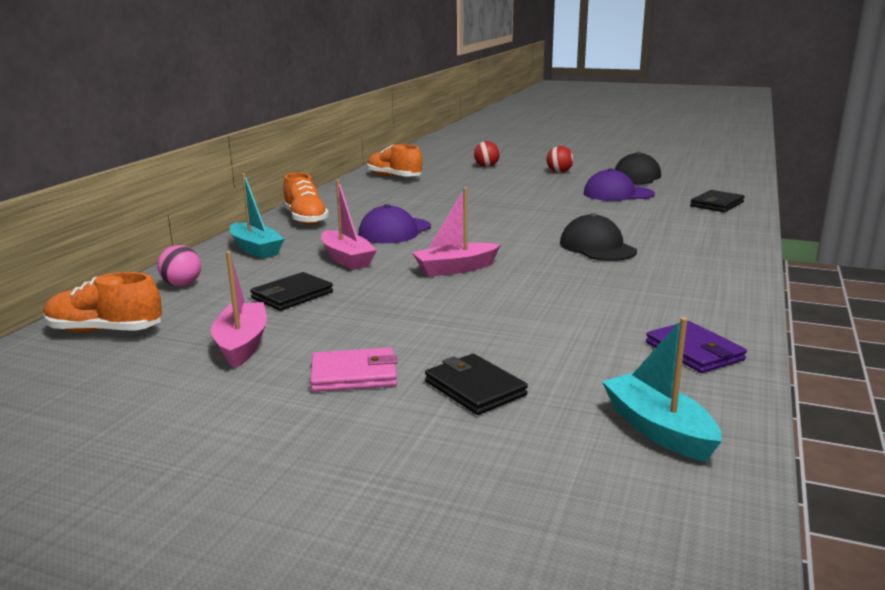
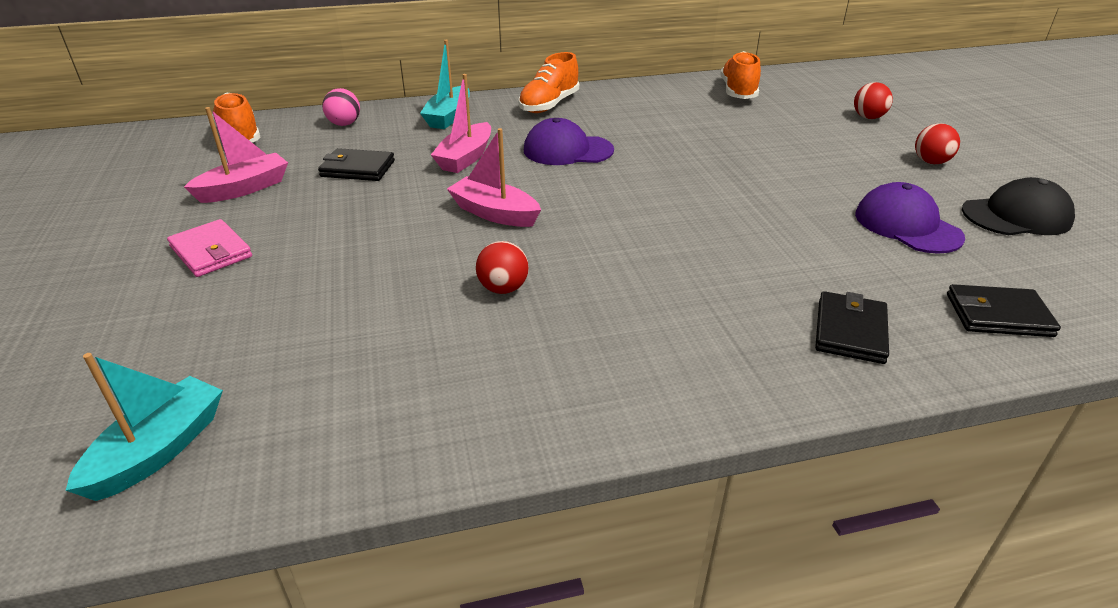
camera: 55 degrees right, 15 degrees up
(474, 388) = (209, 316): black wallet -> black wallet (850, 331)
(565, 287) = (503, 288): none -> red ball
(597, 247) = (662, 271): black cap -> none
(694, 351) = (376, 428): purple wallet -> none

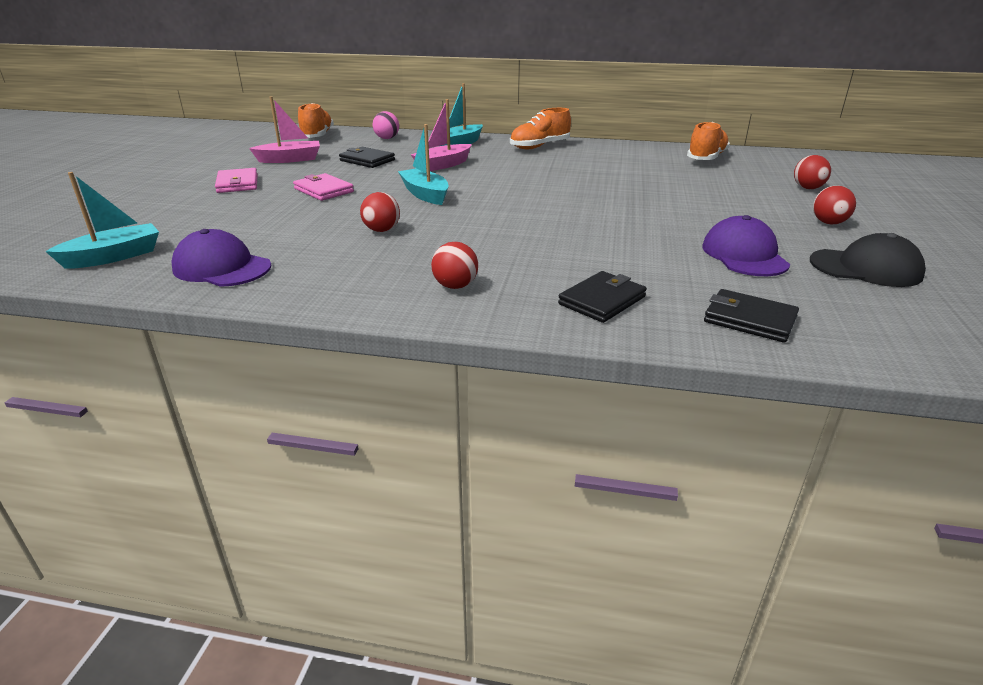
camera: 25 degrees right, 5 degrees down
(353, 236) = (323, 190): none -> pink wallet
(494, 213) = (425, 194): pink boat -> turquoise boat
(567, 150) = (520, 171): purple cap -> purple cap (222, 267)
(683, 357) = (455, 286): none -> red ball

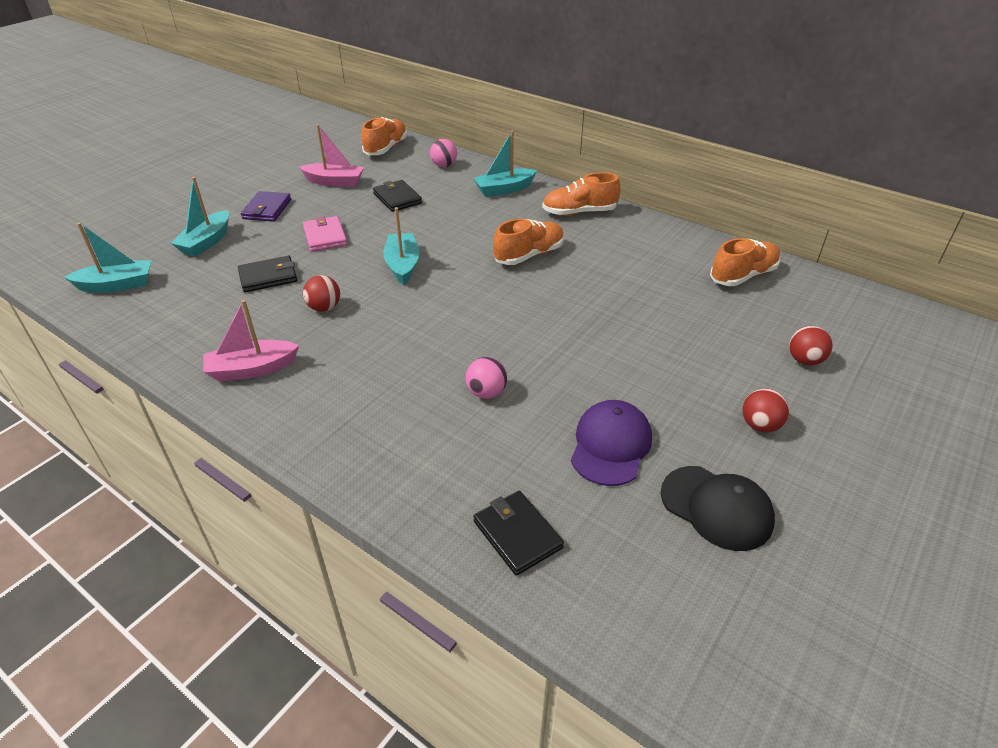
camera: 25 degrees right, 10 degrees up
(193, 212) = (206, 242): none -> turquoise boat
(222, 267) = (175, 321): purple cap -> none
(238, 184) = (267, 209): pink wallet -> purple wallet
(443, 165) = (457, 222): pink boat -> pink boat (252, 369)
(455, 286) = (318, 401): red ball -> none
(531, 173) = (529, 255): none -> orange shoe
(602, 300) = (416, 462): black wallet -> black wallet (268, 277)
(604, 249) = (486, 392): none -> pink ball

